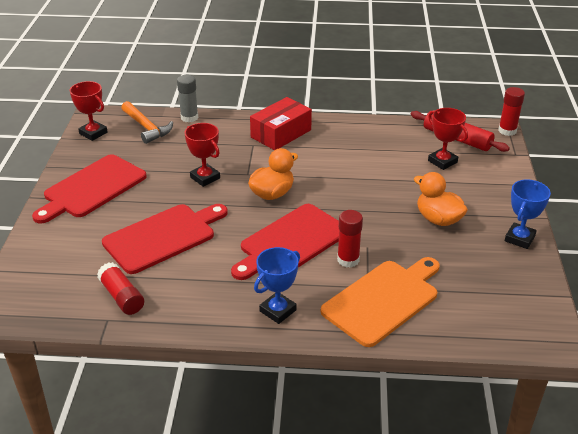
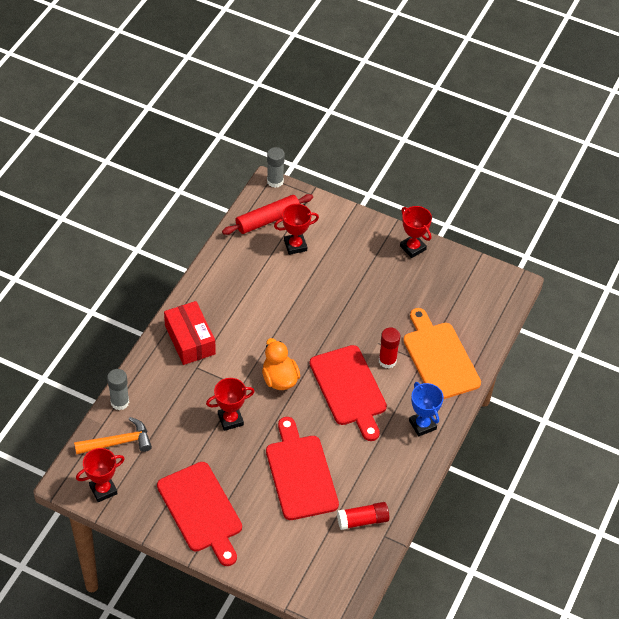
camera: 70 degrees left, 15 degrees up
(438, 219) = (367, 284): orange duck -> none
(507, 131) = (275, 181): red glue stick -> grey glue stick
(519, 238) = (413, 248): blue trophy -> red trophy

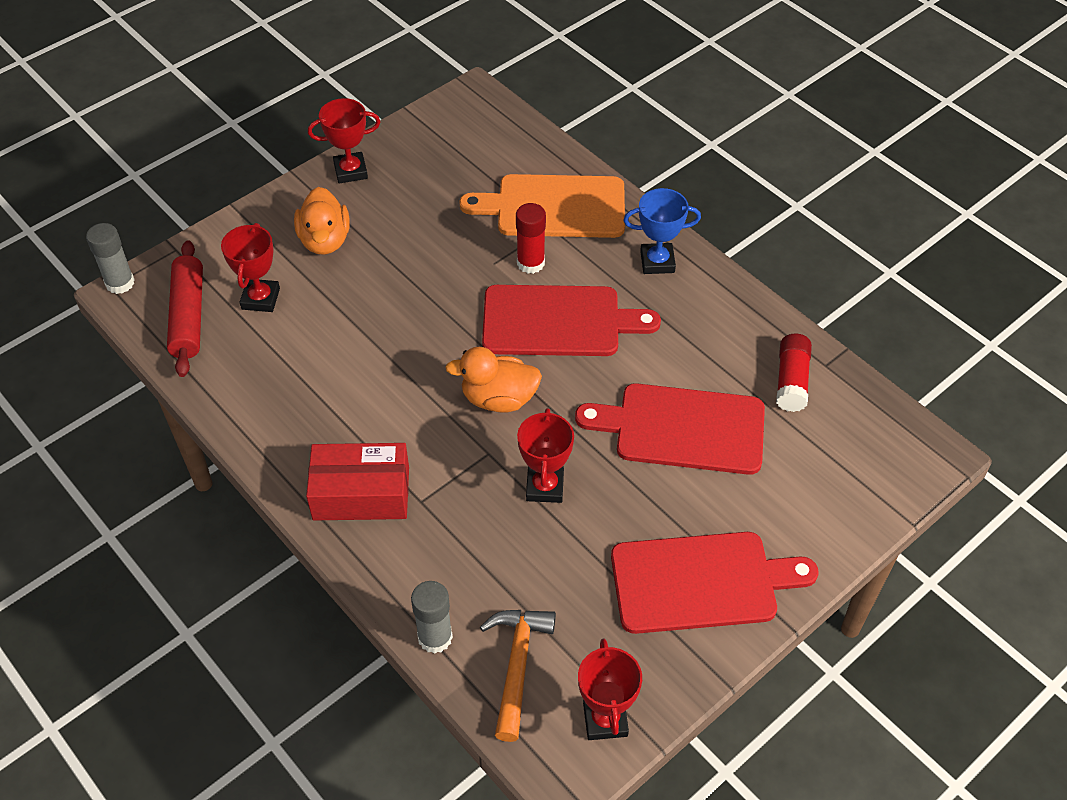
camera: 65 degrees left, 0 degrees up
(352, 257) = (325, 240): none -> orange duck

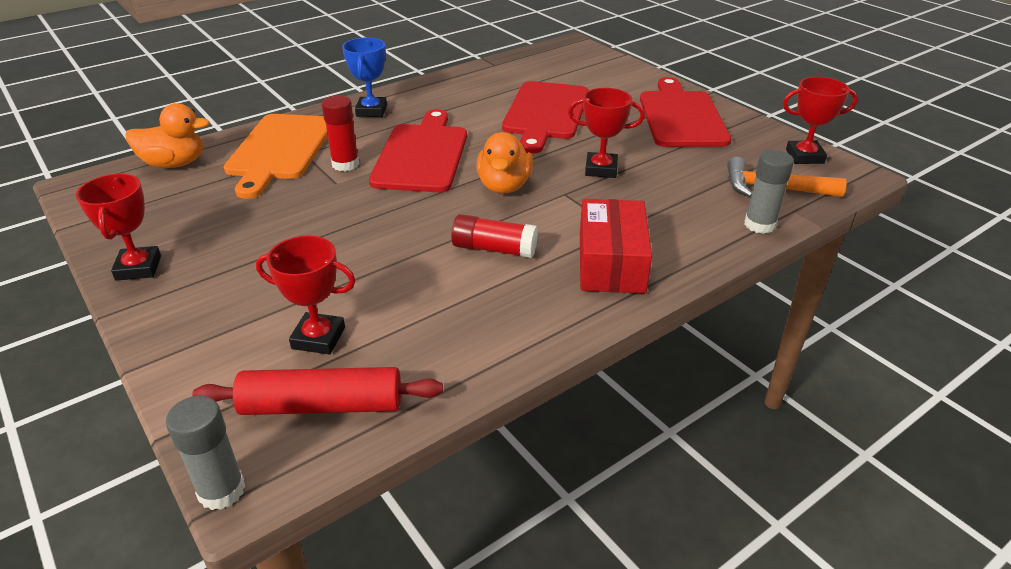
camera: 85 degrees left, 15 degrees down
(325, 240) = (245, 287): orange duck -> orange duck (174, 164)
(791, 381) = (507, 75): red glue stick -> red glue stick (494, 249)

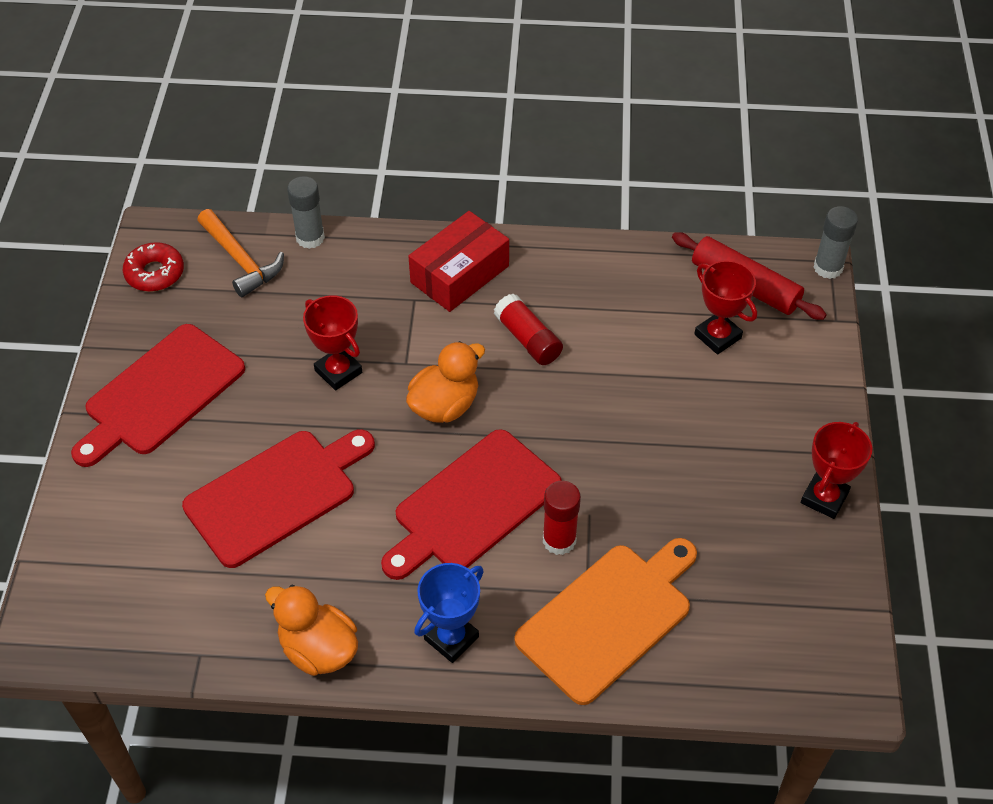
camera: 140 degrees left, 15 degrees up
(174, 164) = (736, 667): orange duck -> orange duck (318, 649)
(804, 156) = (155, 273): red trophy -> red donut

